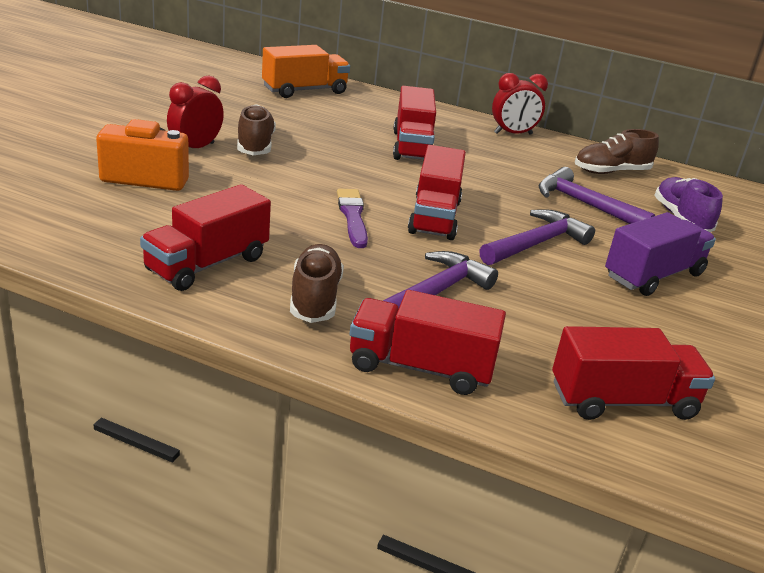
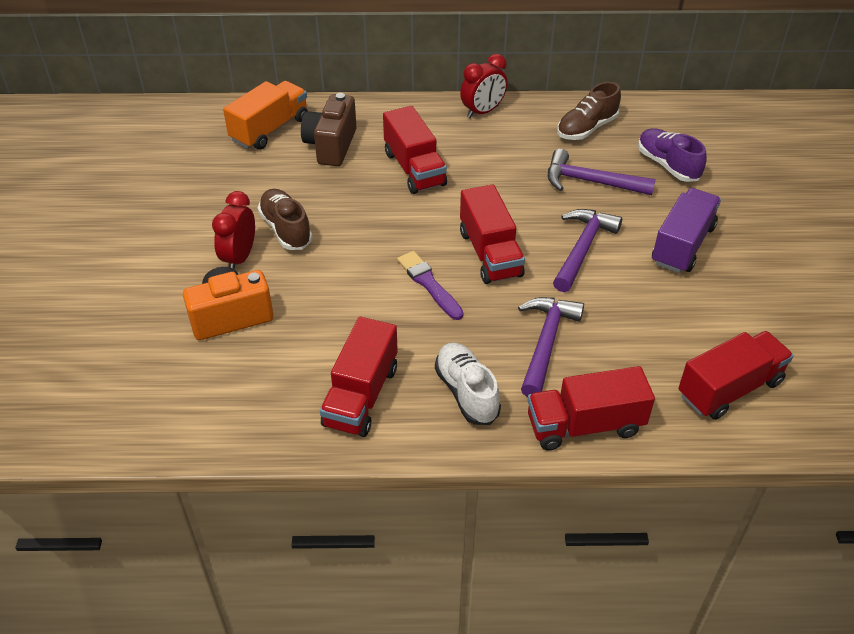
camera: 20 degrees left, 15 degrees up
(315, 298) = (466, 392): brown shoe -> white shoe
(349, 113) = (331, 146): none -> brown camera

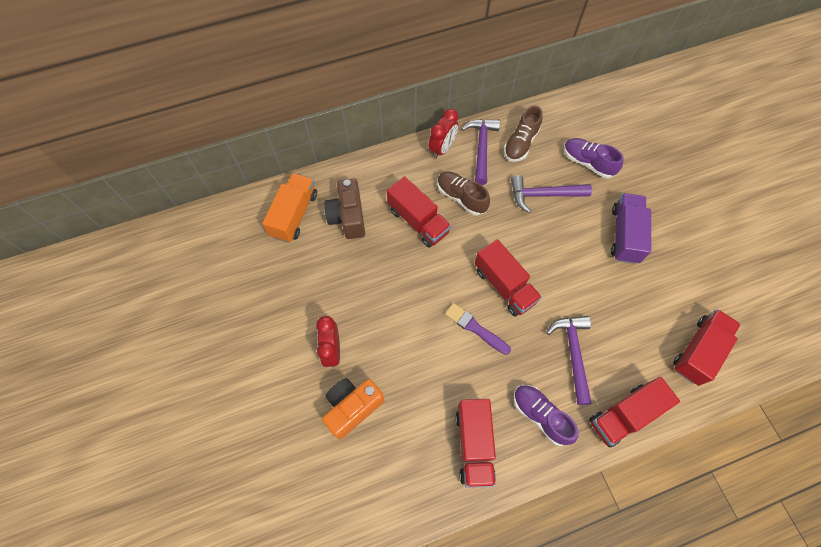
camera: 20 degrees left, 20 degrees up
(286, 229) = (353, 311): brown shoe -> brown shoe (461, 197)
(466, 392) = (540, 416): white shoe -> purple shoe
(582, 248) = (562, 260): purple hammer -> purple hammer (481, 148)

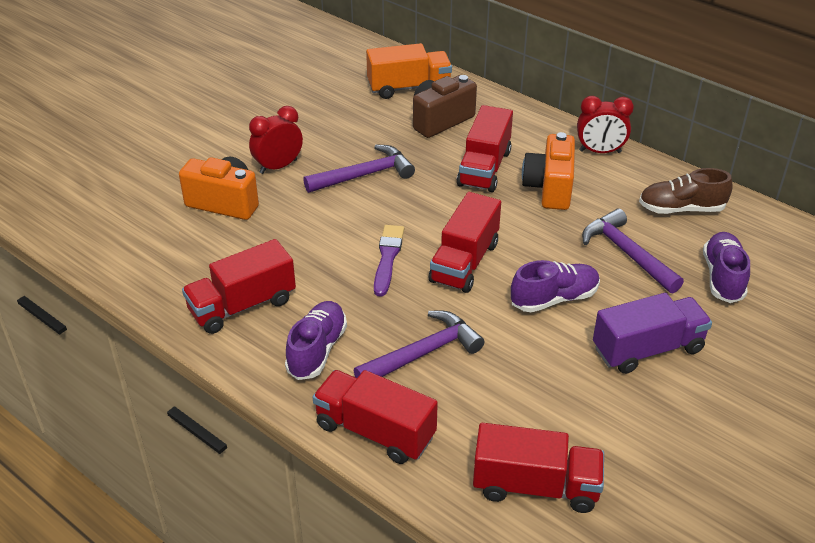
camera: 60 degrees right, 25 degrees down
(461, 197) = (549, 188): brown shoe -> orange camera
(481, 148) = (635, 180): purple hammer -> purple hammer (364, 175)
(562, 256) = (554, 299): none -> purple shoe

